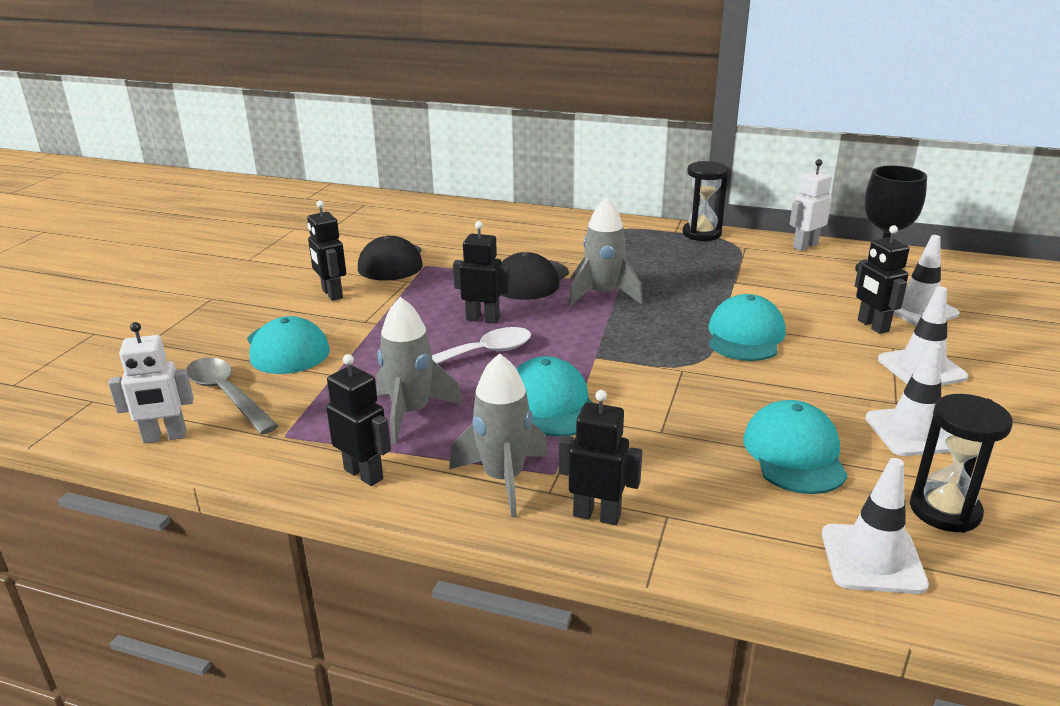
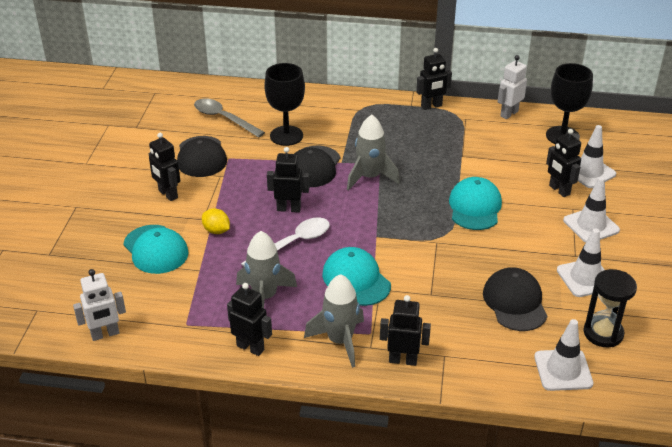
camera: 10 degrees left, 10 degrees up
(227, 395) = (131, 295): grey spoon -> grey spoon (224, 118)
(377, 334) = (216, 231): none -> yellow lemon
(506, 249) = (286, 136): none -> black goblet
(701, 234) = (431, 106): black hourglass -> black robot
(794, 453) = (515, 302): turquoise cap -> black cap

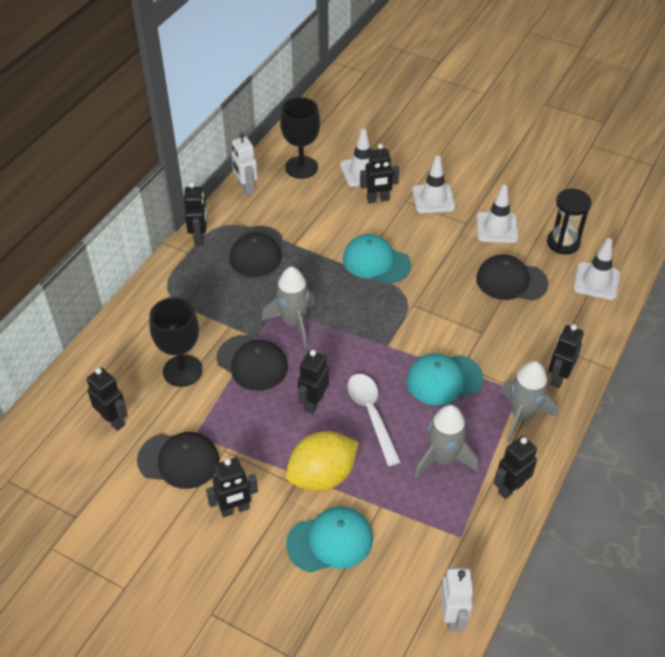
camera: 70 degrees left, 10 degrees up
(216, 231) = (322, 476): yellow lemon -> yellow lemon, size x1.98
(224, 118) = (113, 420): grey spoon -> black robot
(437, 138) = (257, 252): none -> black cap

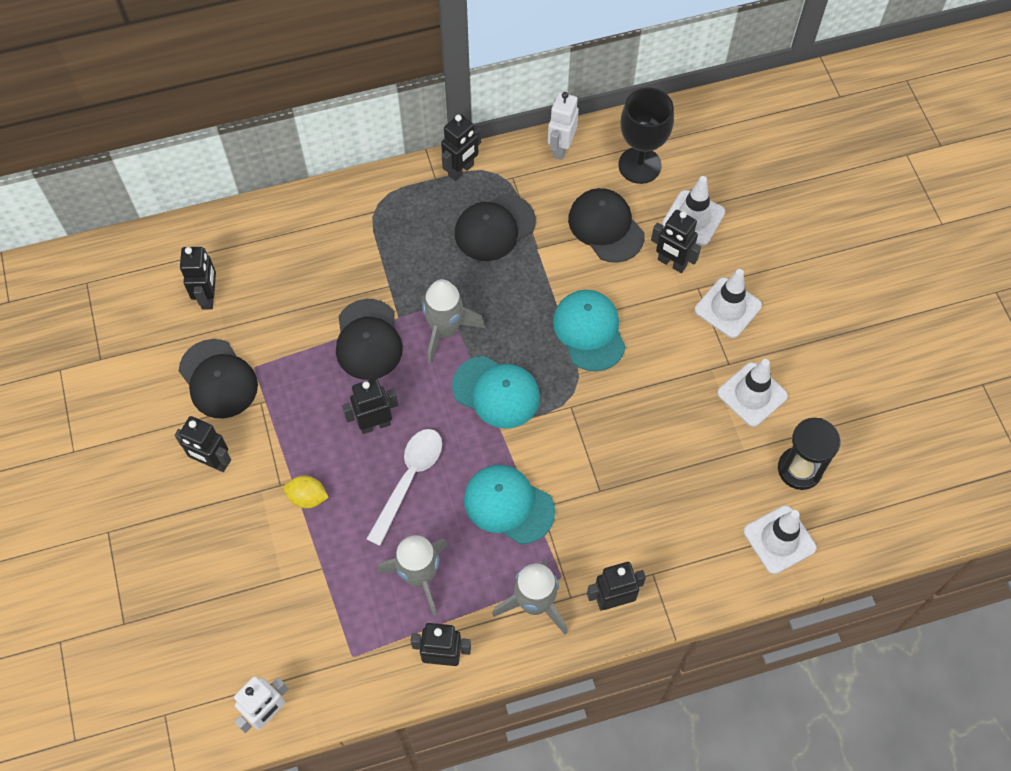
camera: 45 degrees right, 15 degrees up
(182, 371) = (306, 297): black goblet -> none
(322, 476) = (307, 497): yellow lemon -> yellow lemon, size x0.51
(330, 541) = (251, 559): turquoise cap -> turquoise cap (496, 392)
(511, 281) = (693, 464): black cap -> black cap (606, 227)

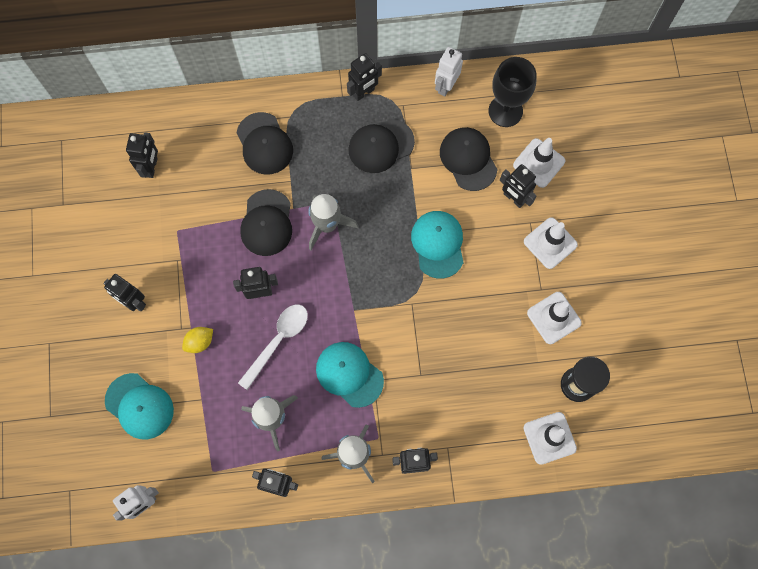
camera: 10 degrees right, 10 degrees up
(218, 379) = (148, 236): black cap -> black cap (264, 144)
(307, 497) = (200, 342): yellow lemon -> yellow lemon turned 60 degrees counterclockwise
(496, 392) = (357, 282): turquoise cap -> turquoise cap (139, 406)

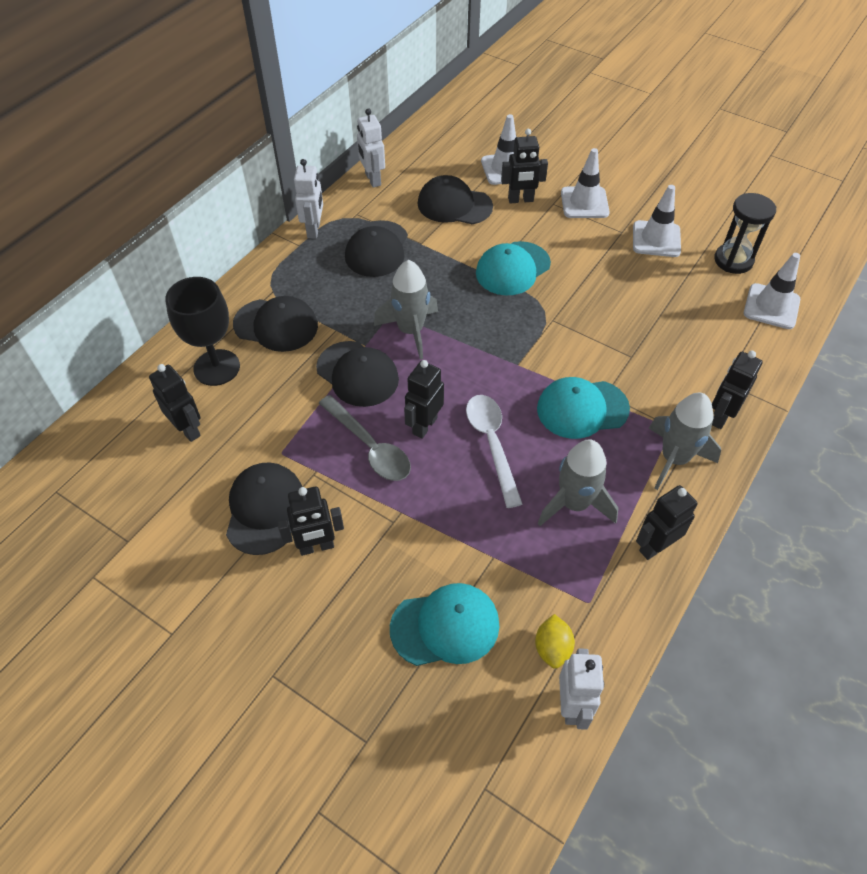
camera: 50 degrees left, 20 degrees down
(135, 255) = (264, 509): none -> black cap
(200, 342) = (426, 514): yellow lemon -> yellow lemon (552, 648)
(220, 274) = (369, 447): none -> grey spoon
(364, 92) = (314, 230): black robot -> white robot
(438, 244) = (512, 269): turquoise cap -> turquoise cap turned 75 degrees counterclockwise
(505, 111) = (437, 160): black goblet -> black goblet (216, 367)

